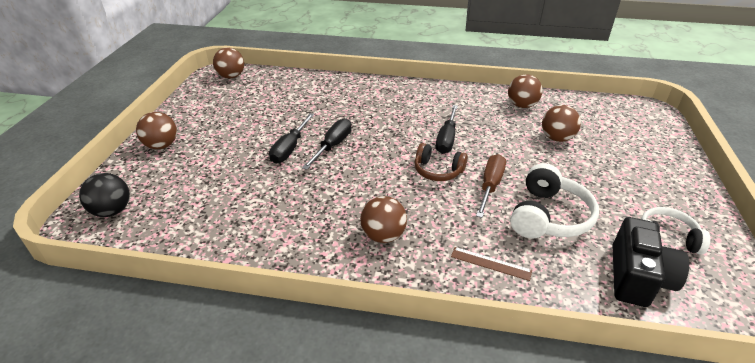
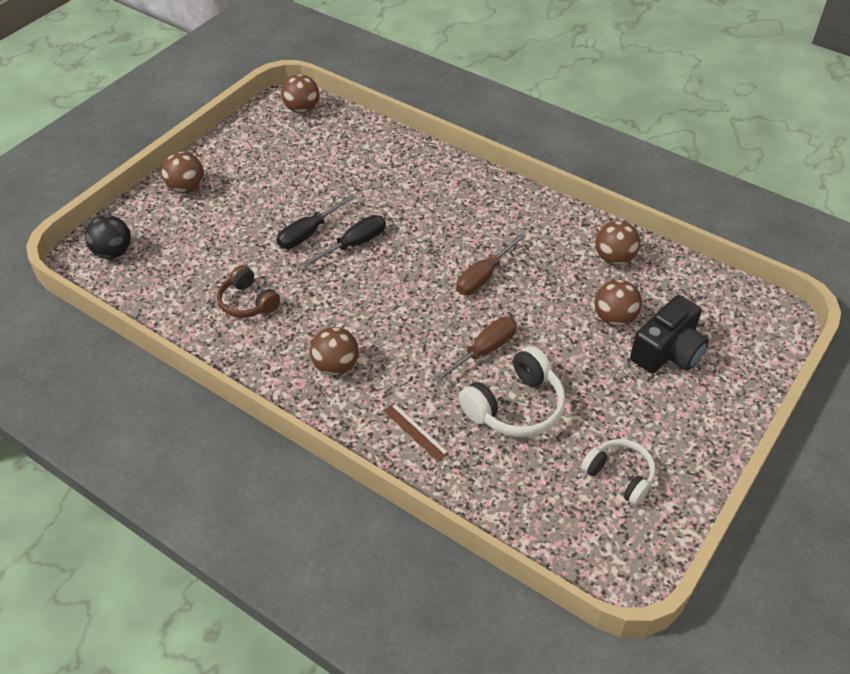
camera: 25 degrees right, 10 degrees up
(438, 171) = (442, 313): brown headphones -> brown headphones (247, 302)
(446, 139) = (483, 276): black screwdriver -> brown screwdriver
(637, 277) = (546, 500): black camera -> black camera (667, 352)

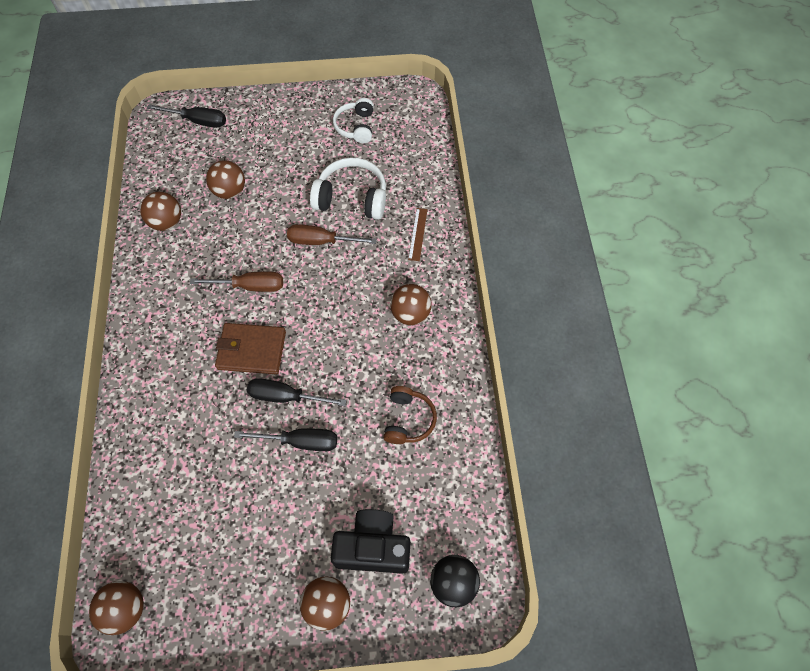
camera: 130 degrees left, 15 degrees up
(418, 246) = (252, 350): none -> brown wallet
(667, 352) = (238, 151): black camera -> black camera (373, 547)
(743, 342) = (198, 121): none -> black screwdriver

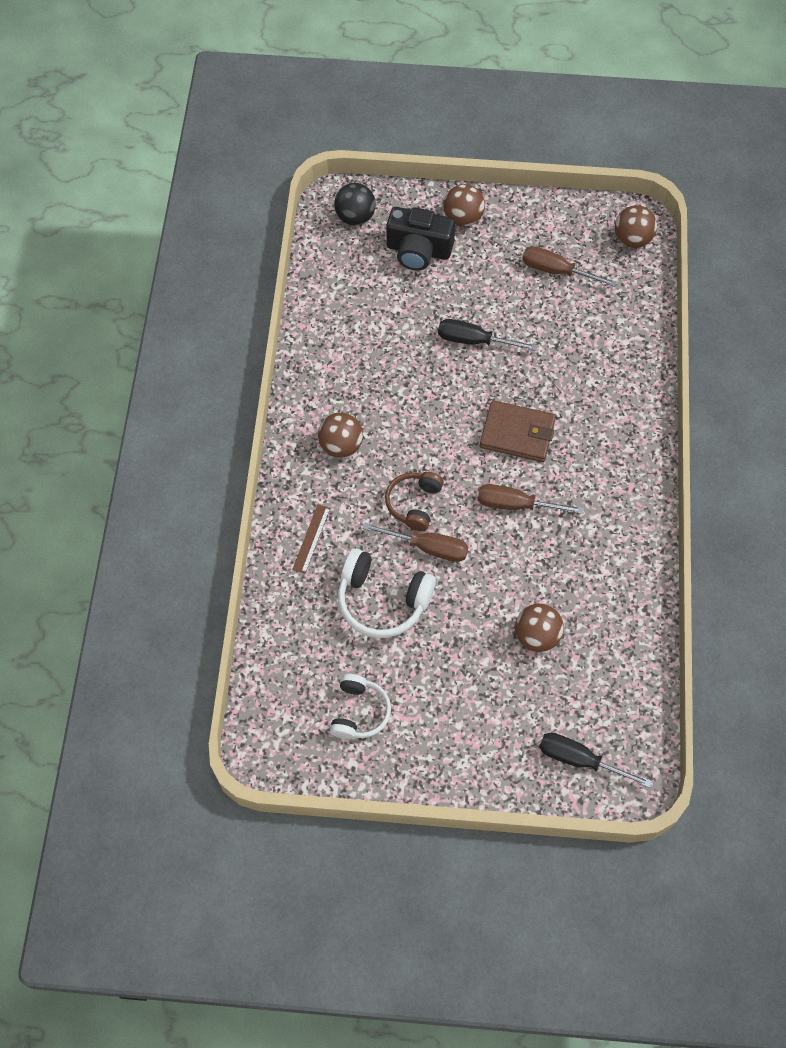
camera: 170 degrees left, 0 degrees up
(166, 222) = (616, 604): brown ball -> none
(215, 546) = (556, 271): none -> brown screwdriver
(286, 396) = (484, 383): black screwdriver -> none
(408, 419) = (366, 344): brown headphones -> brown headphones (414, 503)

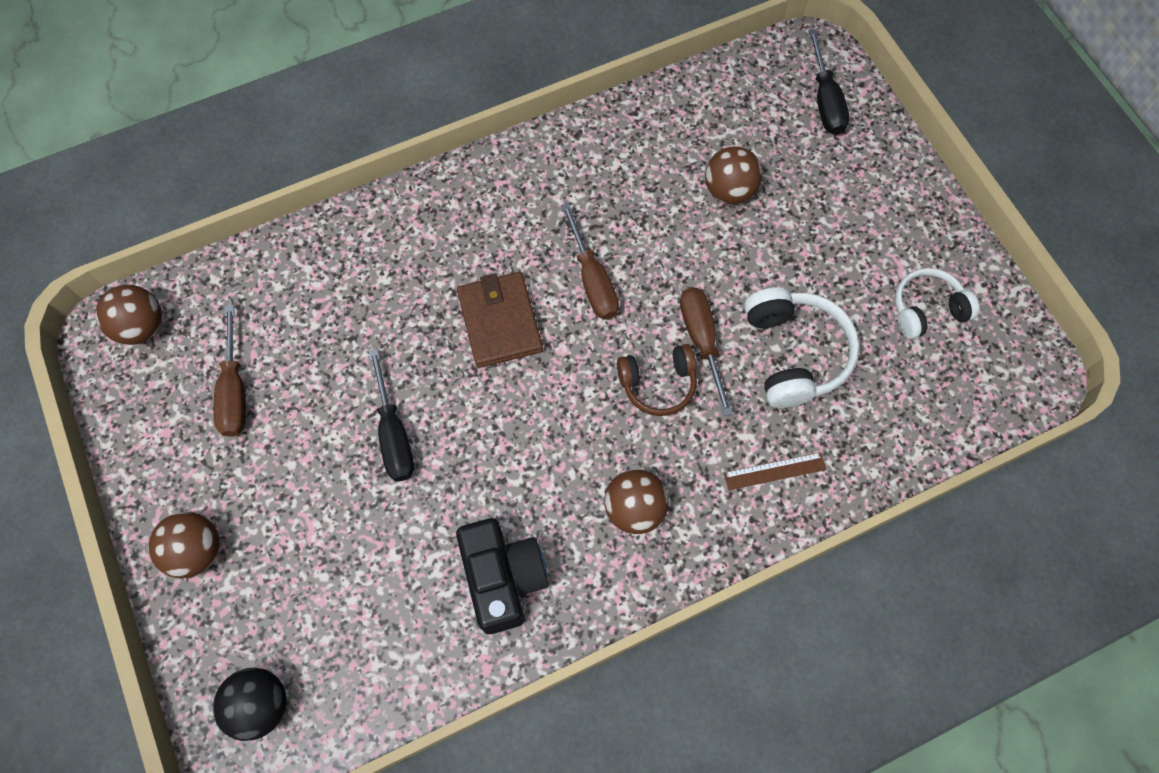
camera: 120 degrees left, 5 degrees up
(418, 250) = (281, 580): black camera -> black camera (503, 578)

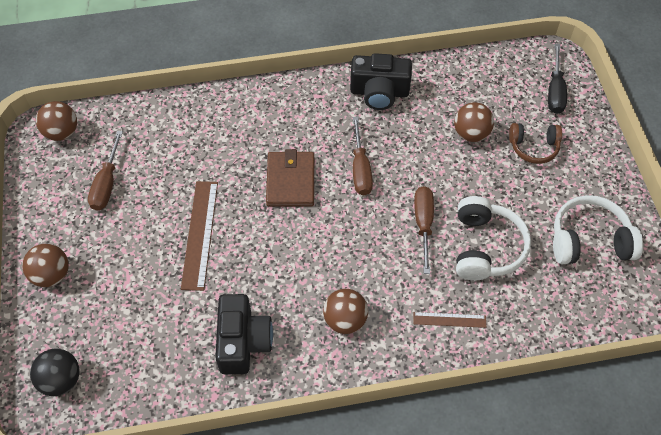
camera: 15 degrees right, 10 degrees down
(394, 434) = (199, 234): black screwdriver -> brown ruler
(586, 157) = (379, 92): none -> black camera
(658, 384) = (385, 244): brown headphones -> brown headphones (533, 147)
(926, 309) = (589, 240): white headphones -> white headphones, size x1.52

